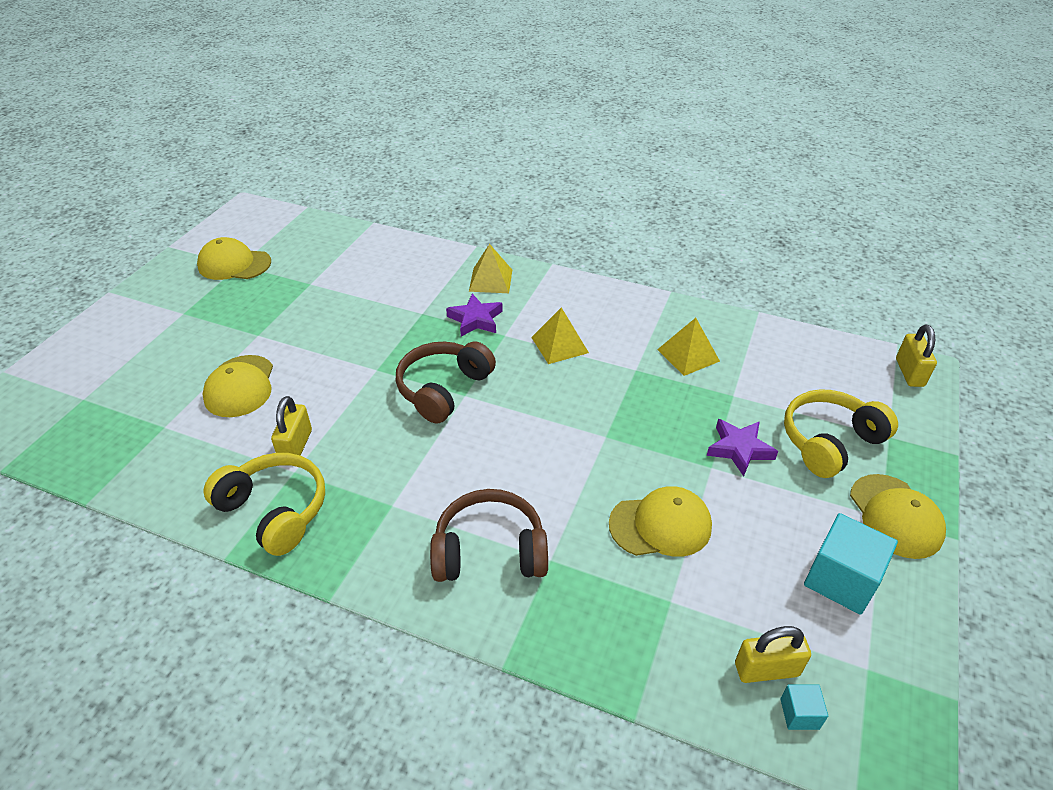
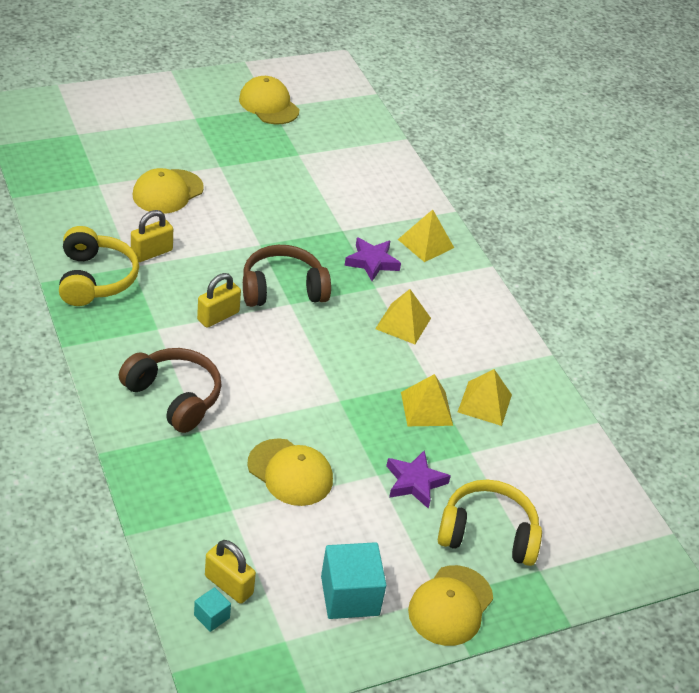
camera: 40 degrees right, 0 degrees up
(664, 390) = (426, 408): none -> yellow pyramid
(909, 372) = (641, 555): yellow padlock -> yellow padlock (218, 316)

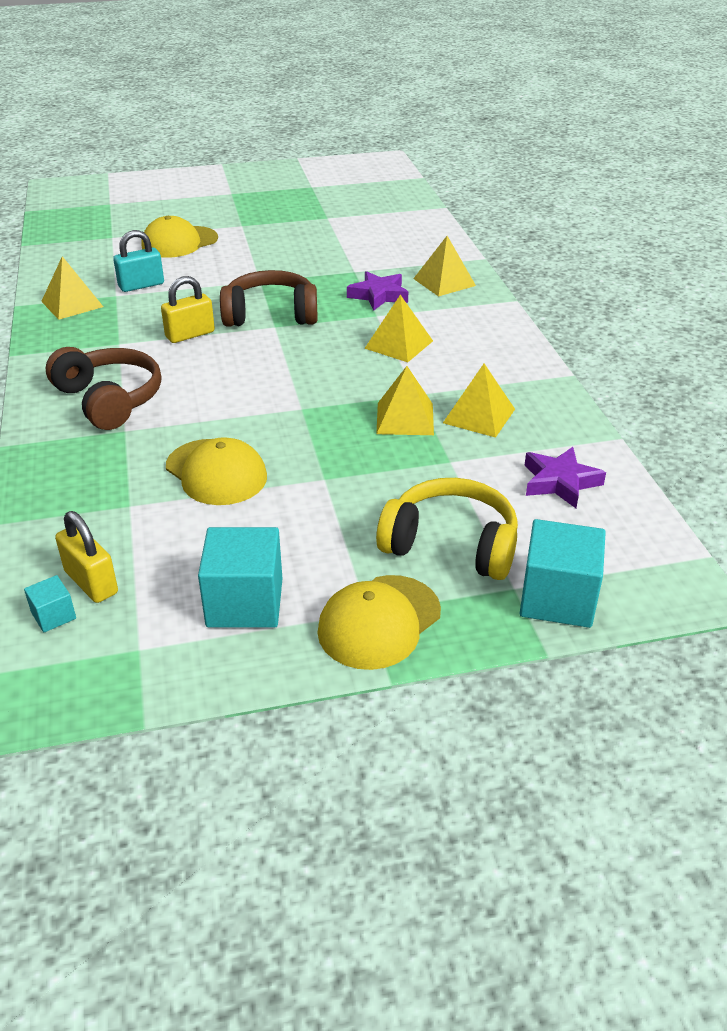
camera: 15 degrees right, 5 degrees down
(95, 279) = (72, 304): yellow headphones -> yellow pyramid
(151, 253) = (141, 285): yellow padlock -> turquoise padlock
(269, 104) = (309, 184): yellow cap -> none
(415, 482) = (369, 488): purple star -> purple star (560, 482)
(571, 577) = (557, 598): none -> turquoise cube

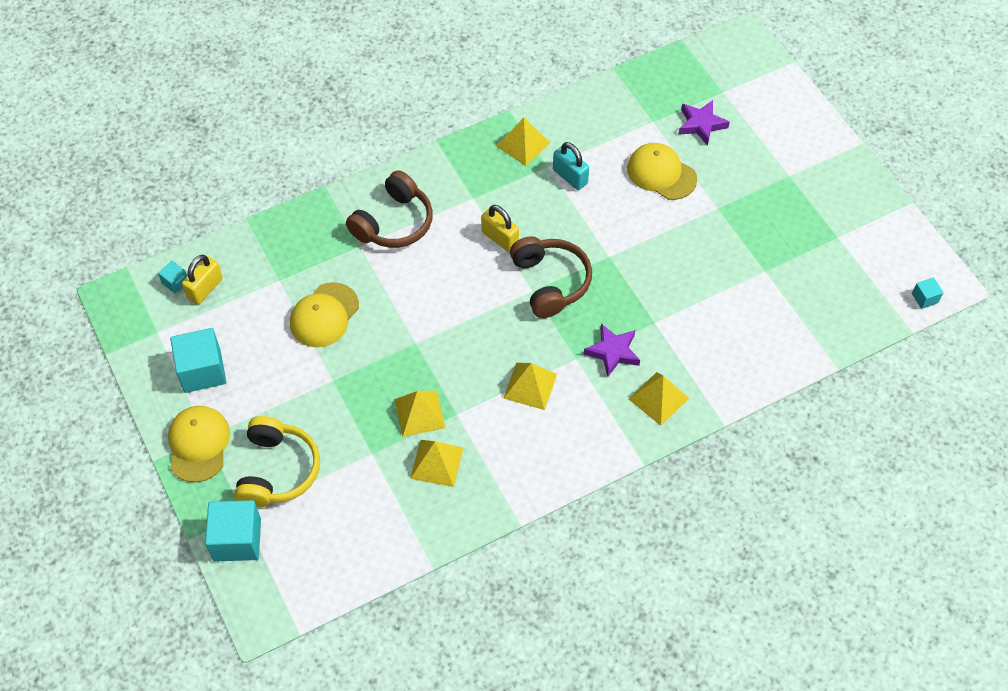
camera: 75 degrees right, 20 degrees up
(379, 622) = (198, 444): yellow cap -> yellow cap turned 60 degrees clockwise
(393, 168) = (924, 298): none -> turquoise cube
(560, 482) = (363, 529): purple star -> purple star (701, 124)

